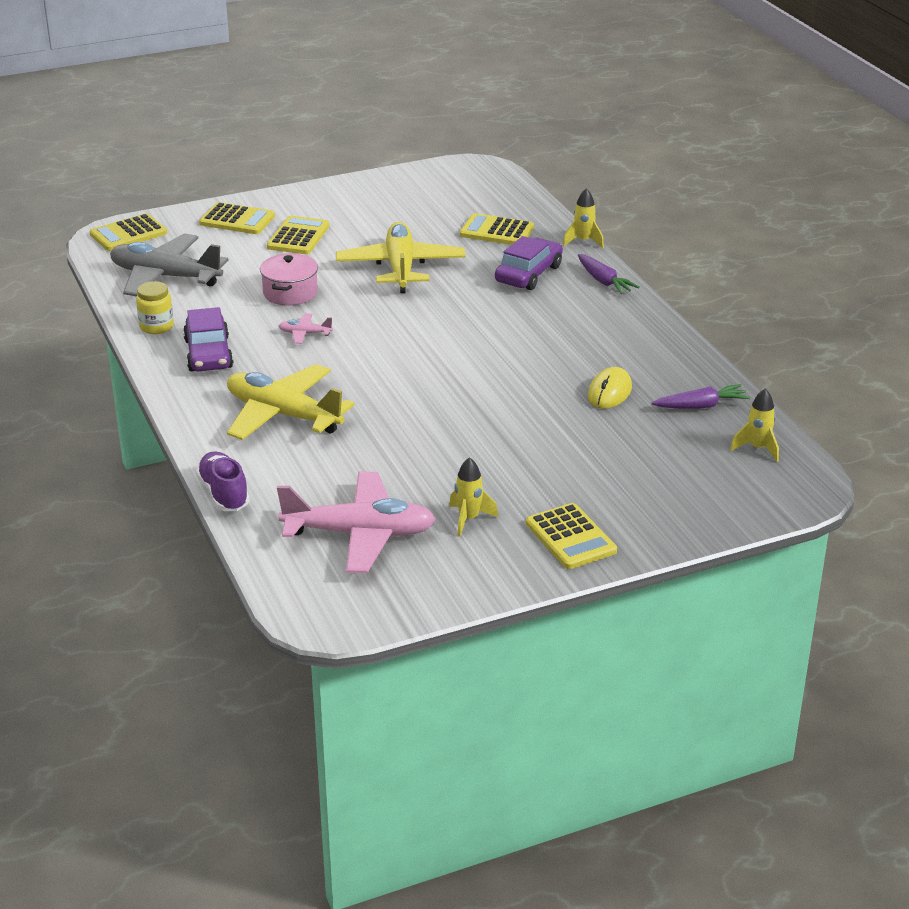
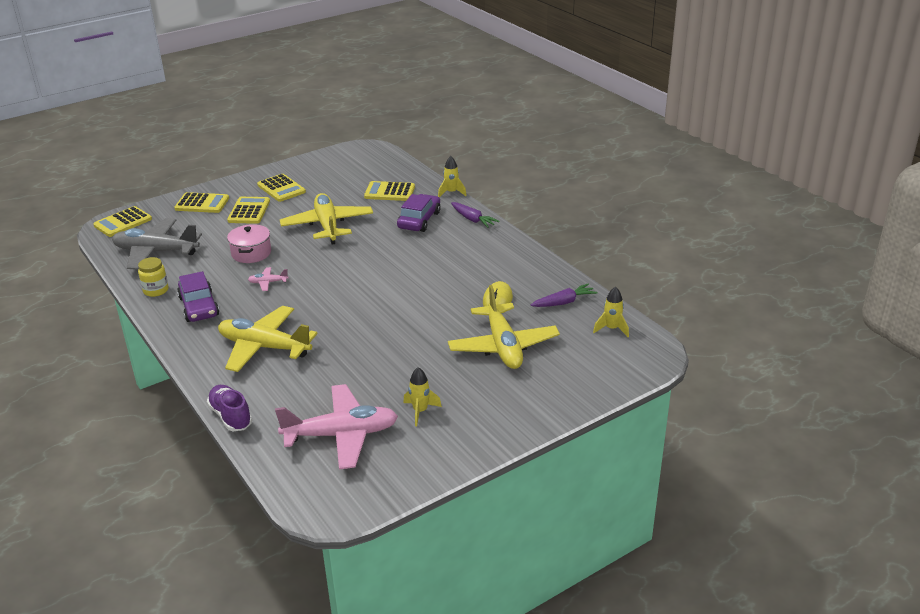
camera: 10 degrees left, 0 degrees up
(570, 537) = (498, 415): yellow calculator -> yellow calculator (281, 188)
(601, 452) = (503, 346): none -> yellow plane

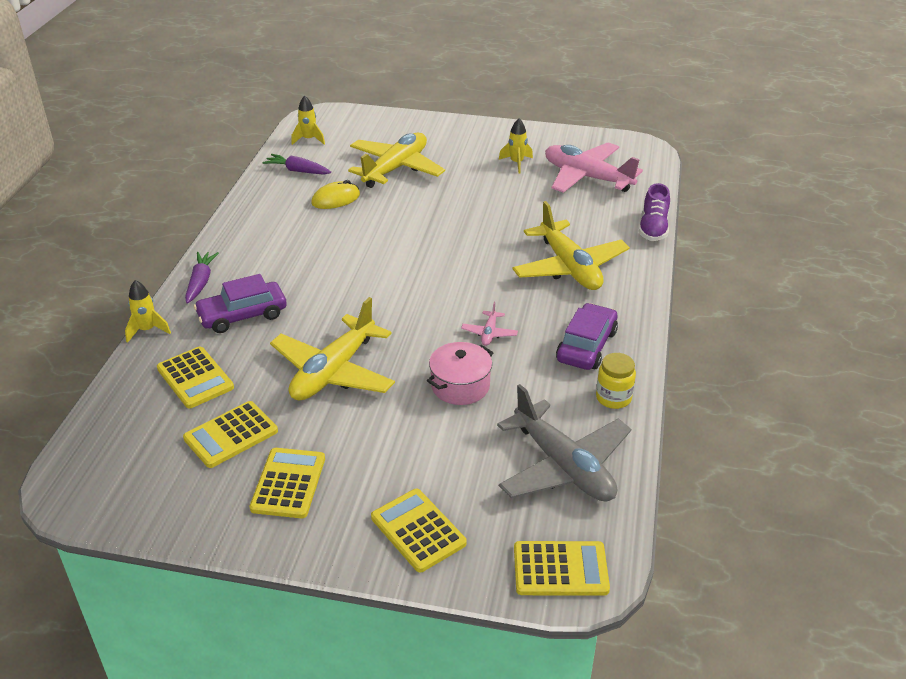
camera: 135 degrees left, 5 degrees up
(249, 211) = (380, 465): yellow calculator -> yellow calculator (231, 435)
(268, 282) = (489, 333): pink plane -> pink plane turned 60 degrees clockwise

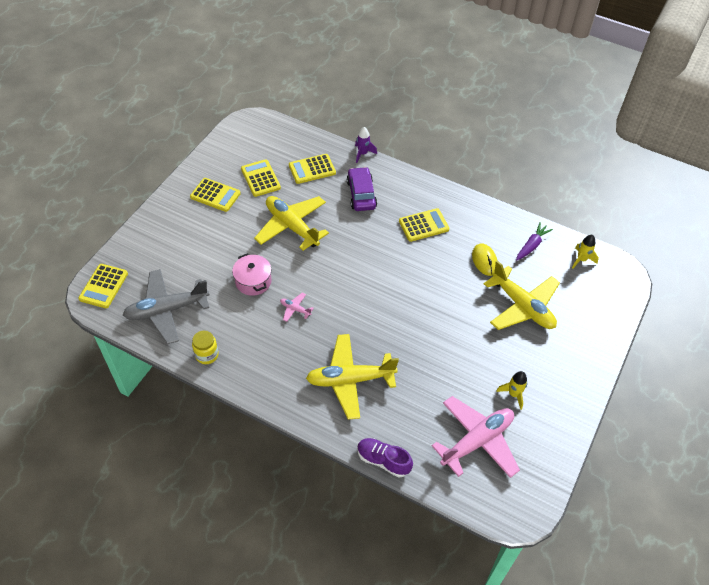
camera: 105 degrees right, 15 degrees up
(147, 330) = (363, 154): yellow rocket -> purple rocket
(201, 282) = (402, 179): purple carrot -> none
(418, 530) = (158, 238): yellow calculator -> yellow calculator (423, 225)
(586, 346) = (260, 358): purple car -> none

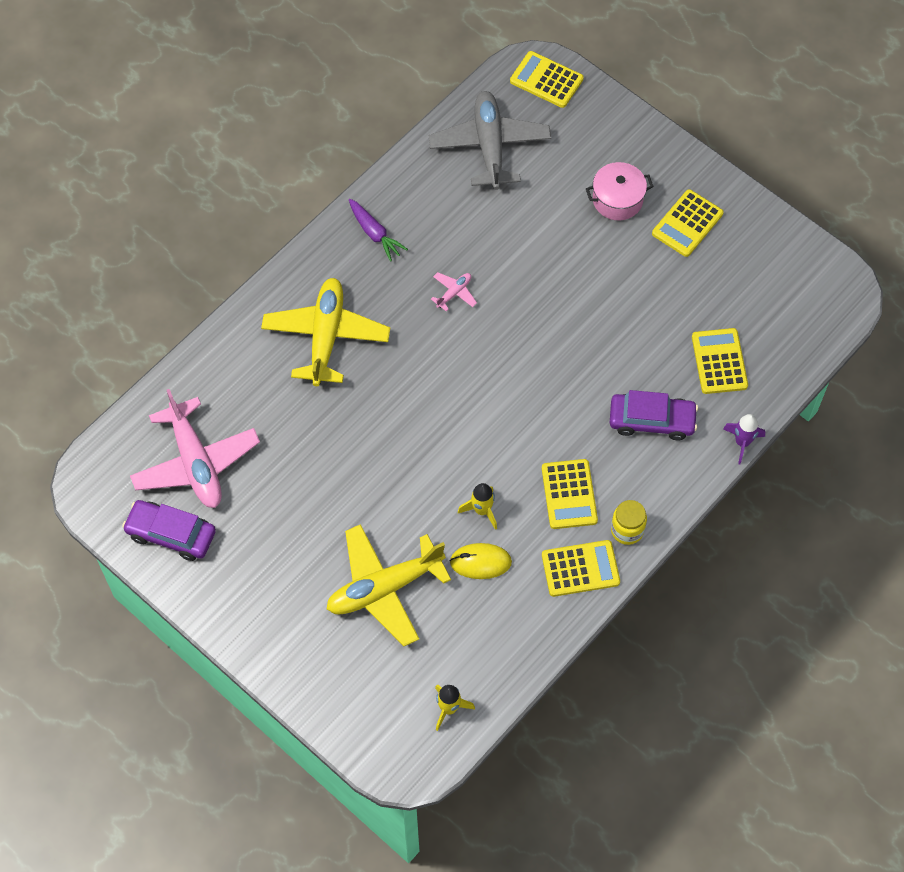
camera: 105 degrees right, 10 degrees up
(207, 355) = (408, 183): yellow jar -> yellow jar (627, 530)
(253, 281) = (514, 250): pink pot -> pink pot (617, 199)
(260, 178) = (712, 287): yellow calculator -> yellow calculator (580, 569)
(292, 226) = (604, 313): yellow plane -> none
(383, 460) = (204, 349): purple shoe -> none
(513, 394) = (248, 528): yellow rocket -> yellow rocket (482, 510)
(532, 245) = (494, 642): purple carrot -> purple carrot (375, 233)
(537, 442) = (171, 534): none -> purple car

